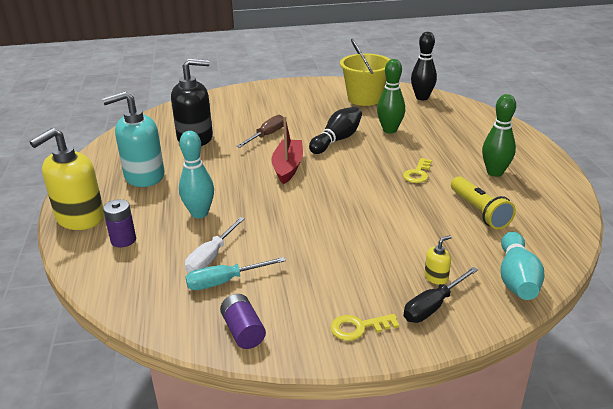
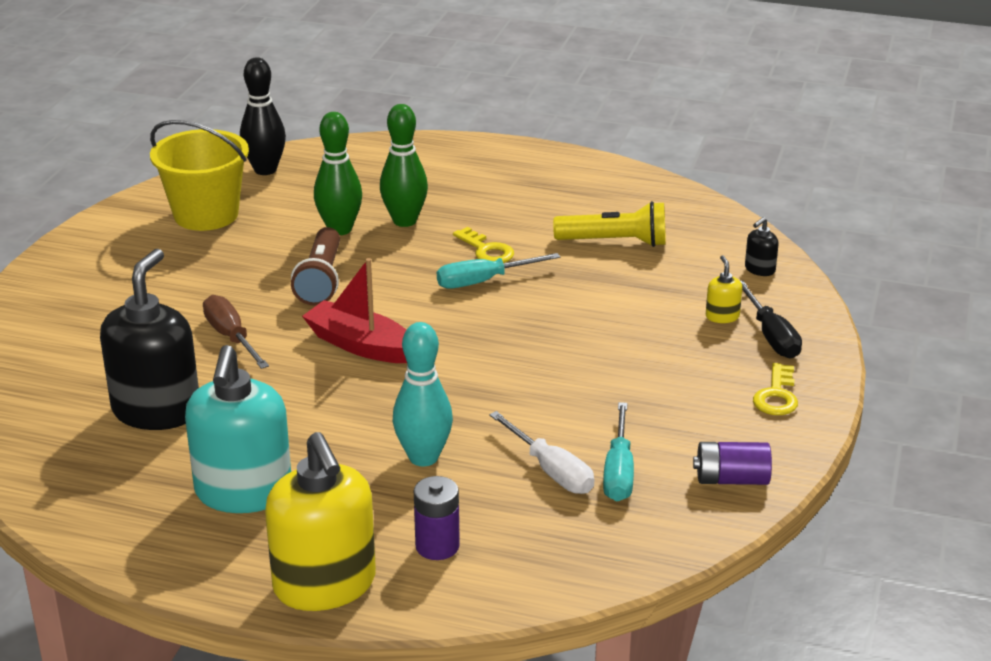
camera: 65 degrees left, 0 degrees up
(337, 140) = (321, 280): black bowling pin -> brown flashlight
(384, 182) = (483, 281): none -> turquoise screwdriver
(495, 172) = (537, 199): green bowling pin -> green bowling pin (404, 221)
(516, 278) = (759, 269): turquoise bowling pin -> black soap dispenser

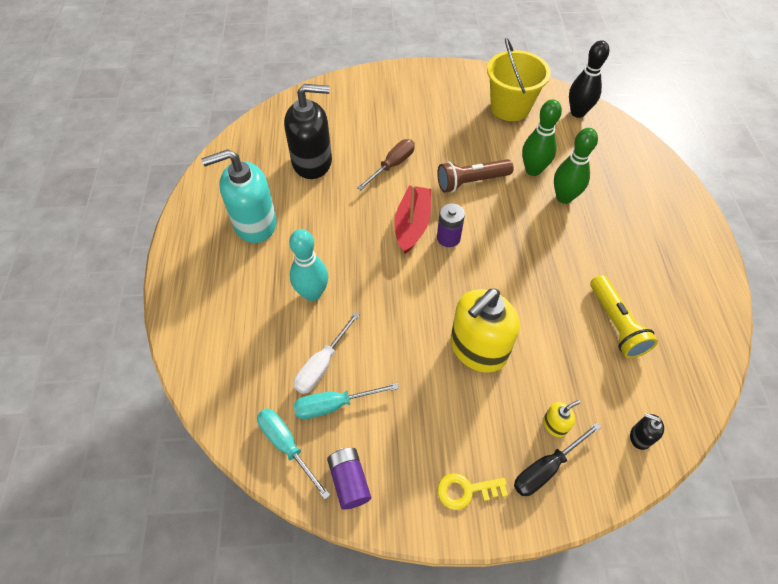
camera: 70 degrees right, 25 degrees up
(325, 585) = (186, 286): yellow soap dispenser -> yellow soap dispenser (478, 349)
(437, 546) = (232, 327): purple battery -> purple battery (448, 238)
(483, 281) = (517, 262): turquoise screwdriver -> turquoise screwdriver (287, 446)
(486, 250) = (556, 251): yellow key -> none

